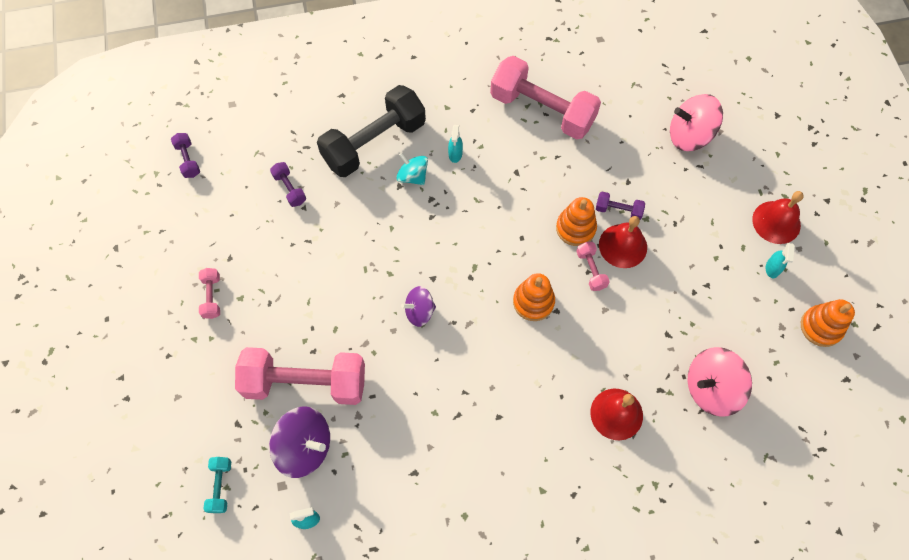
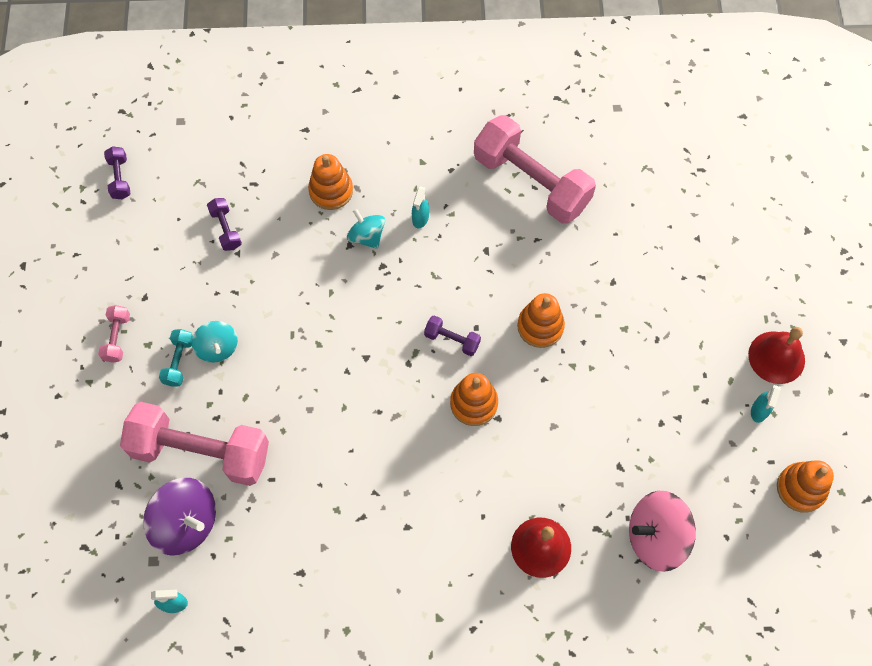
camera: 10 degrees right, 0 degrees up
(220, 486) = (87, 550): turquoise dumbbell -> turquoise dumbbell (179, 362)
(302, 291) = (218, 348): none -> turquoise spinning top
(374, 143) = (331, 191): black dumbbell -> orange stacking toy
(419, 311) = (343, 393): purple spinning top -> none
(591, 270) = (547, 378): pink dumbbell -> none
(618, 210) = (594, 313): purple dumbbell -> purple dumbbell (452, 340)
(623, 246) = (590, 356): red bell -> none
(689, 135) = (697, 239): pink spinning top -> none

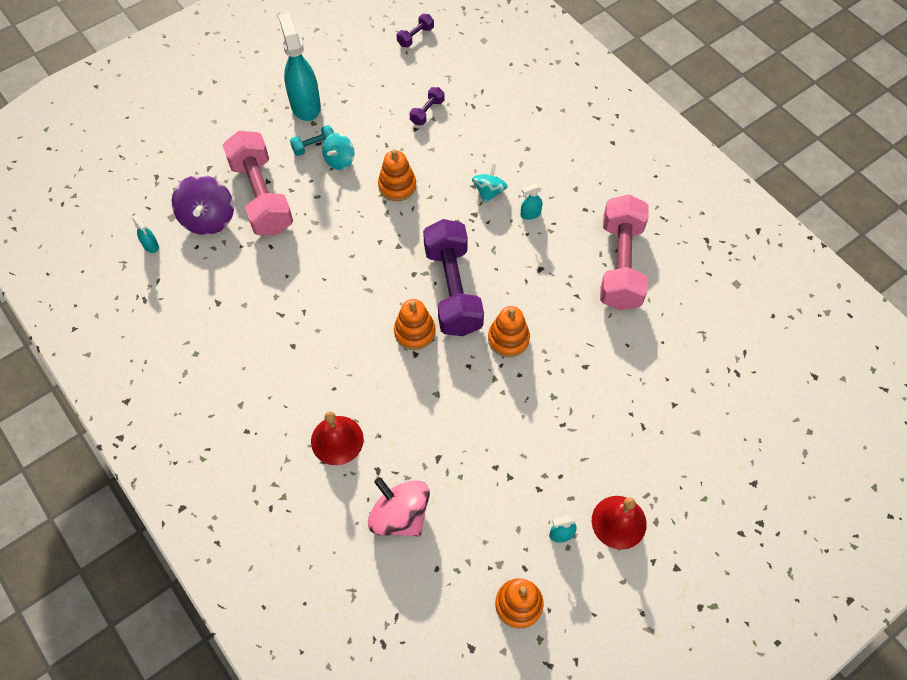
camera: 55 degrees right, 5 degrees down
(117, 338) = (305, 105): pink dumbbell -> turquoise spray bottle
(331, 191) = (505, 150): orange stacking toy -> orange stacking toy (397, 186)
(452, 340) = (452, 289): purple dumbbell -> purple dumbbell, size x2.38

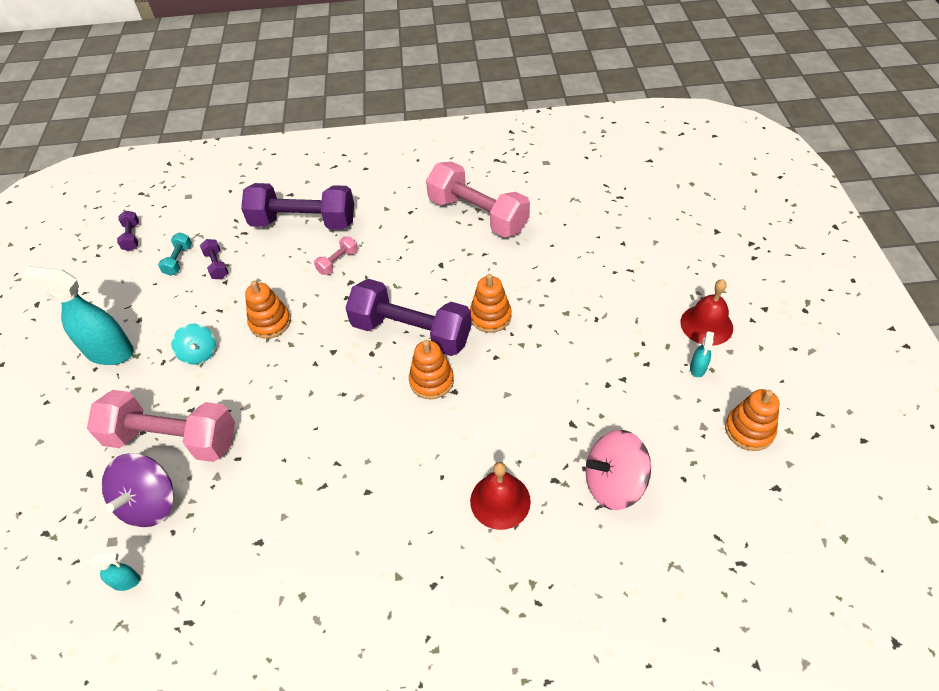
camera: 55 degrees left, 10 degrees down
(208, 218) = (150, 503): purple spinning top -> purple spinning top turned 75 degrees clockwise
(314, 146) = (162, 367): turquoise dumbbell -> turquoise dumbbell (178, 260)
(489, 191) = (337, 262): turquoise spinning top -> pink dumbbell
(514, 139) = (303, 222): none -> purple dumbbell
(530, 214) = (384, 246): turquoise spray bottle -> none

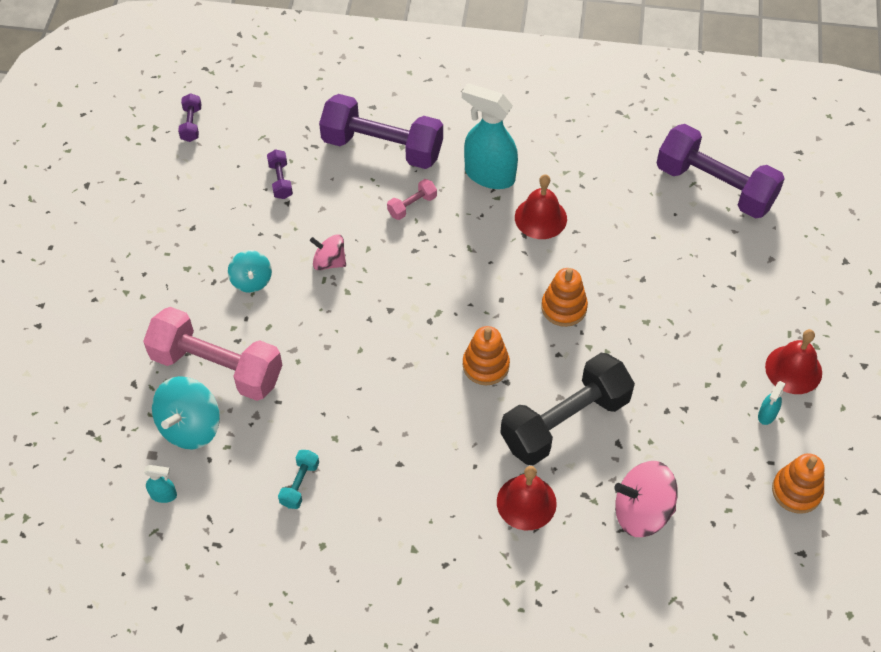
camera: 10 degrees right, 5 degrees up
(109, 352) = (160, 258): turquoise spray bottle -> turquoise spray bottle (489, 175)
(150, 503) = (190, 427): purple spinning top -> turquoise spinning top
(178, 260) = (240, 165): turquoise dumbbell -> turquoise dumbbell (299, 484)
(270, 322) = (329, 262): orange stacking toy -> pink spinning top
(411, 332) = (476, 306): purple dumbbell -> purple dumbbell (715, 186)
(452, 249) = (540, 218): none -> red bell
(478, 215) = (579, 181): pink dumbbell -> none
(517, 415) = (565, 422): none -> black dumbbell

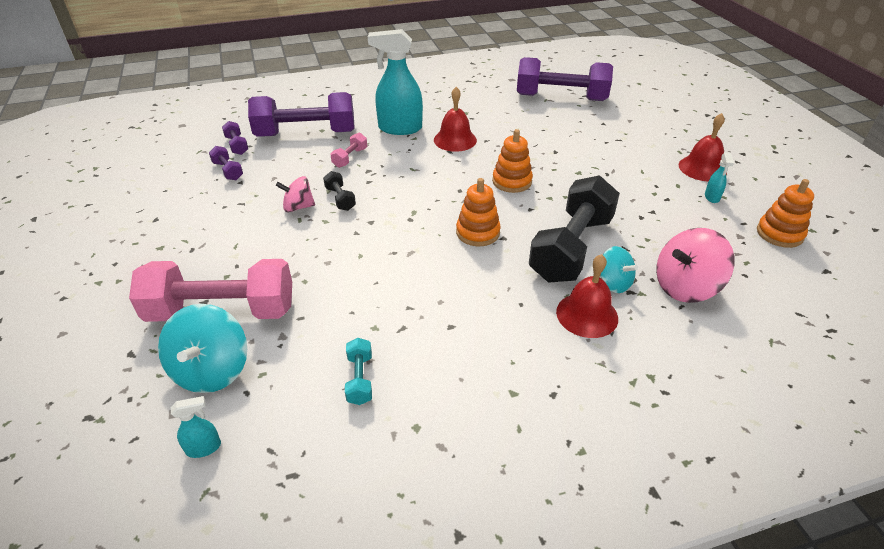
camera: 25 degrees left, 15 degrees down
(191, 124) = (130, 158): purple dumbbell -> purple dumbbell (237, 145)
(251, 281) = (230, 238): turquoise spinning top -> turquoise spinning top (613, 283)
(374, 266) = (340, 199): none -> black dumbbell

